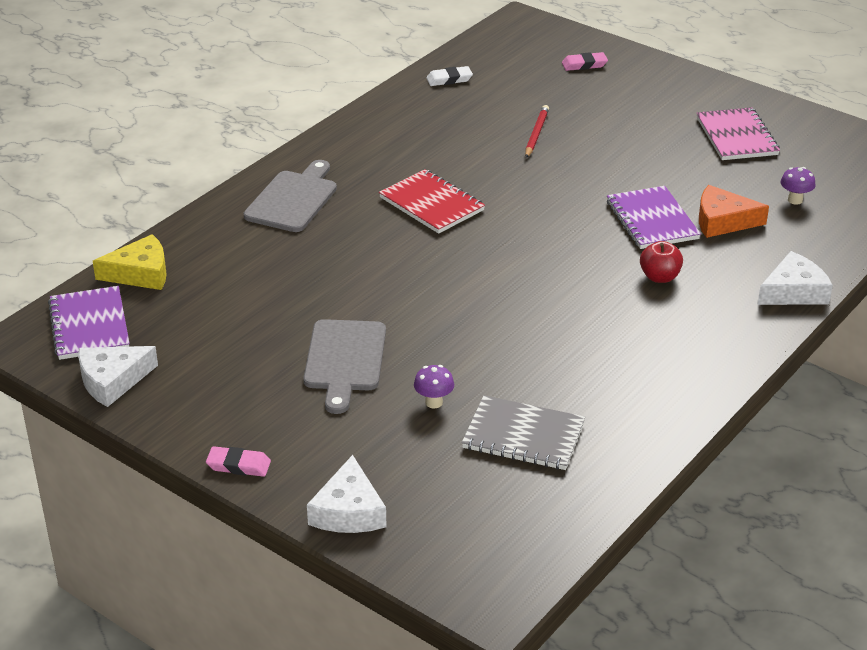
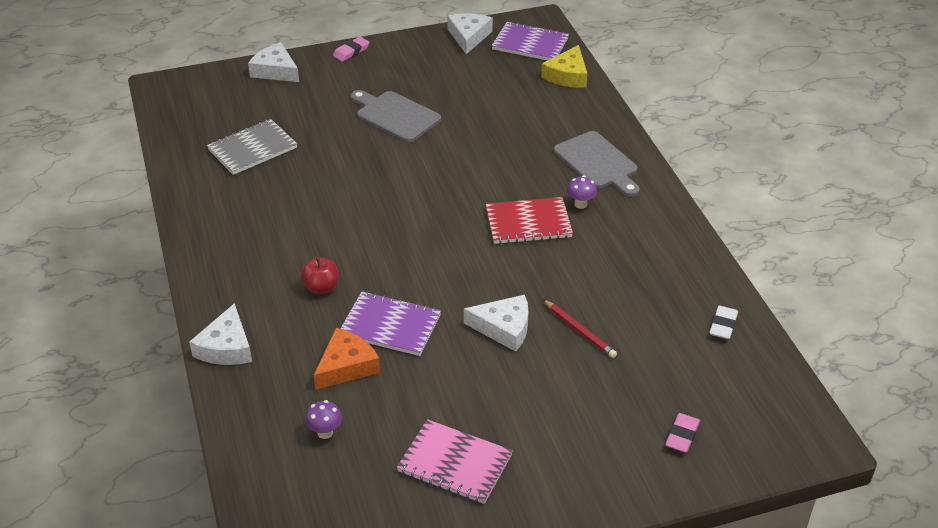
camera: 125 degrees right, 5 degrees up
(434, 402) = (319, 130): purple mushroom -> purple mushroom (580, 204)
(579, 167) = (504, 328): none -> white cheese

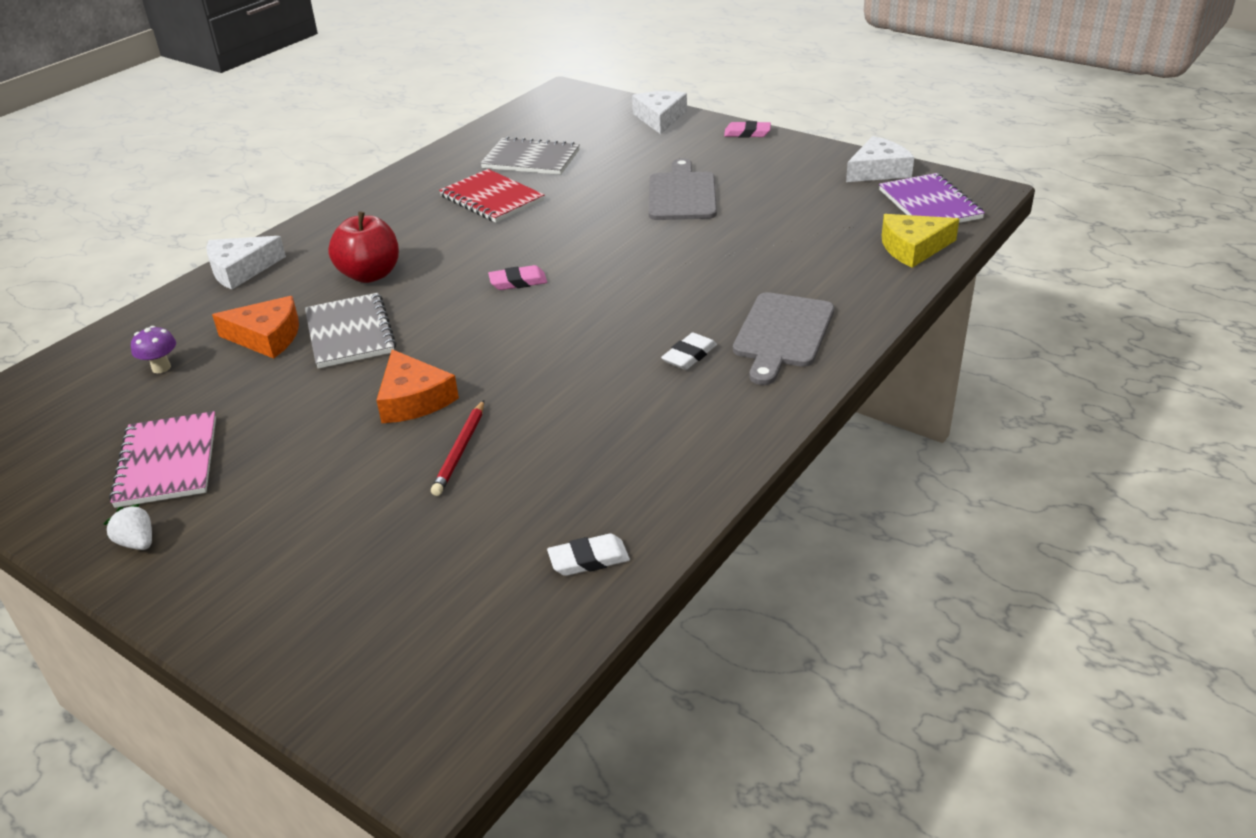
camera: 55 degrees right, 5 degrees down
(321, 287) = (370, 275): red apple -> red apple, size x1.52
(390, 326) = (350, 333): purple notebook -> grey notebook
(504, 328) = (413, 399): white cheese -> orange cheese
(528, 223) = (610, 338): red notebook -> red notebook (492, 199)
(533, 503) = (137, 543): none -> white strawberry
(580, 204) = (689, 355): purple mushroom -> white eraser
(682, 435) = (338, 612): pink eraser -> pink eraser (518, 282)

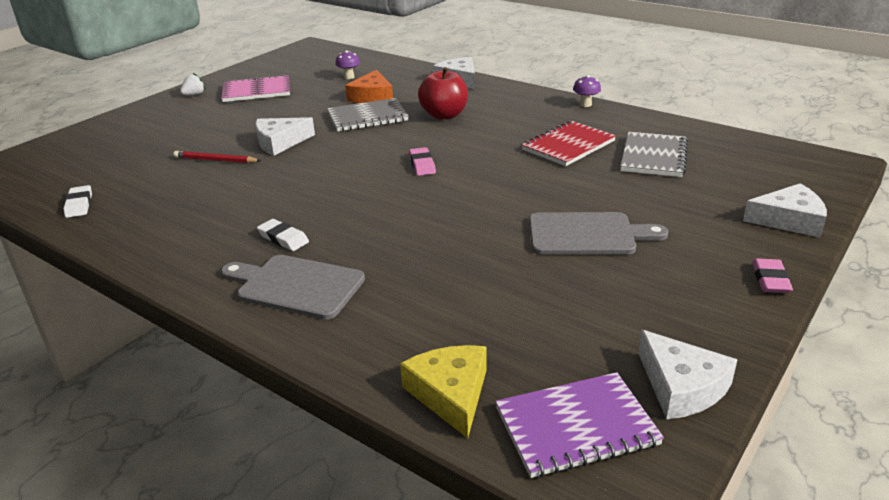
camera: 90 degrees right, 5 degrees down
(380, 187) = (585, 104): none -> purple mushroom
(413, 399) = (280, 142): orange cheese -> white cheese

